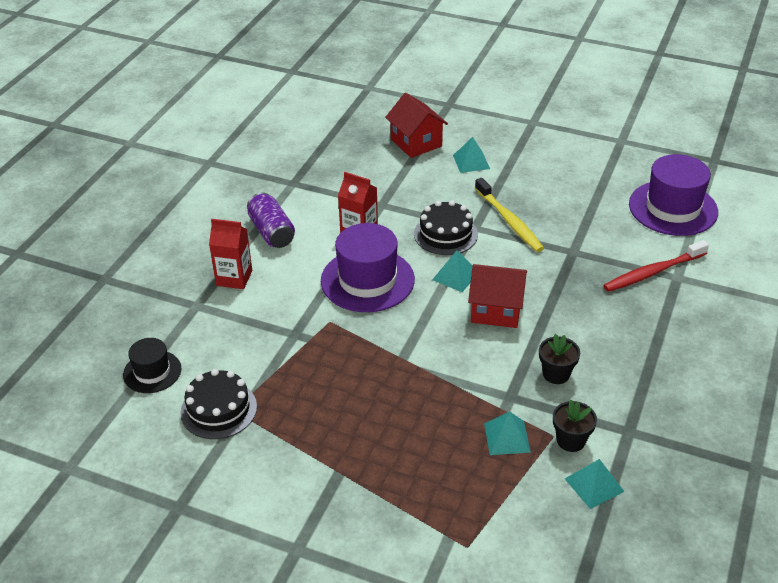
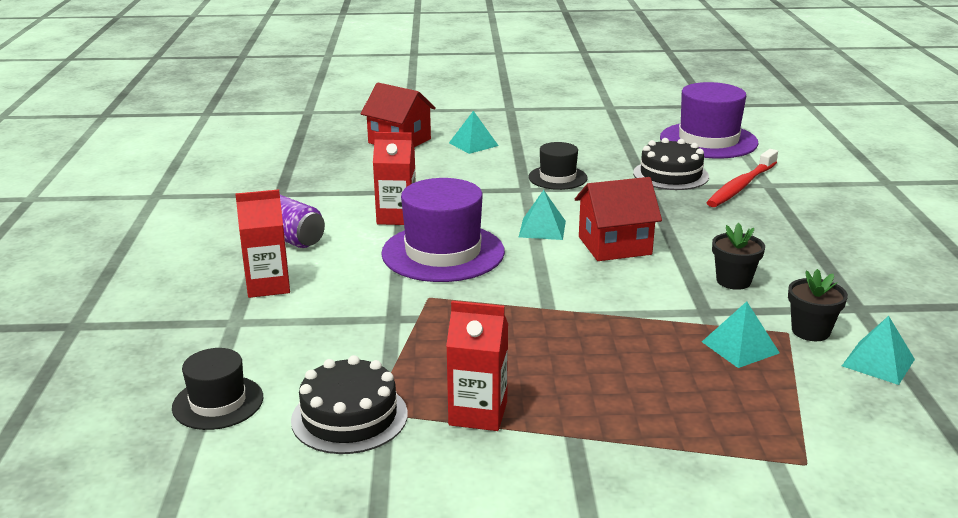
camera: 25 degrees left, 15 degrees down
(294, 433) = (478, 413): none -> red carton
(445, 234) = (498, 200): black cake -> black cake (670, 175)
(509, 221) = (557, 178): yellow toothbrush -> black hat

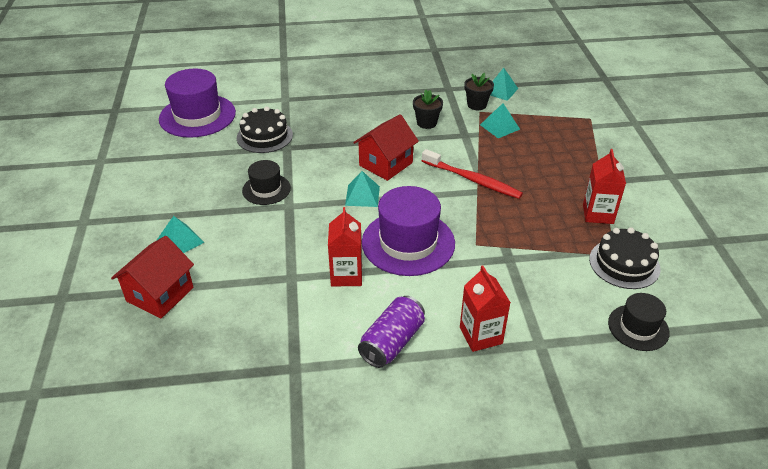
camera: 95 degrees left, 15 degrees up
(614, 245) = (386, 164): red house -> red house turned 60 degrees clockwise
(741, 186) = (287, 109): red toothbrush -> red toothbrush (472, 180)

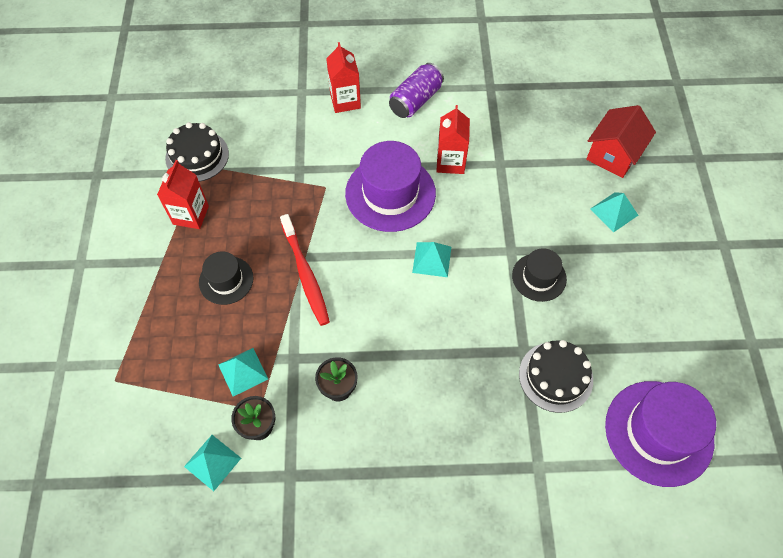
camera: 175 degrees left, 20 degrees up
(386, 164) = (401, 309): red house -> none
(472, 180) = (305, 274): red toothbrush -> red toothbrush turned 150 degrees counterclockwise
(638, 327) = (219, 98): black hat -> black hat (226, 280)

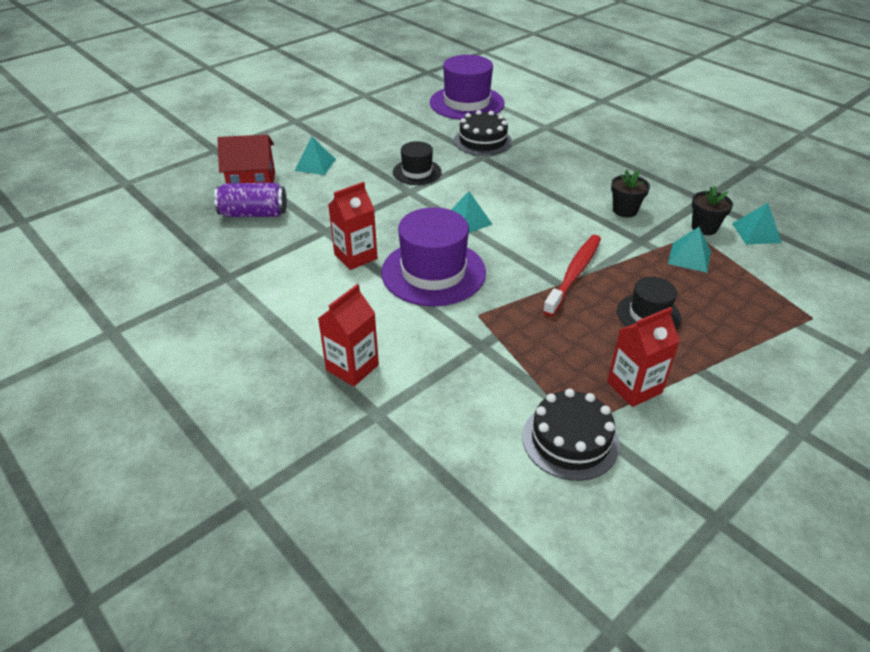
camera: 130 degrees left, 20 degrees down
(415, 100) = (297, 316): purple can -> purple can (254, 214)

